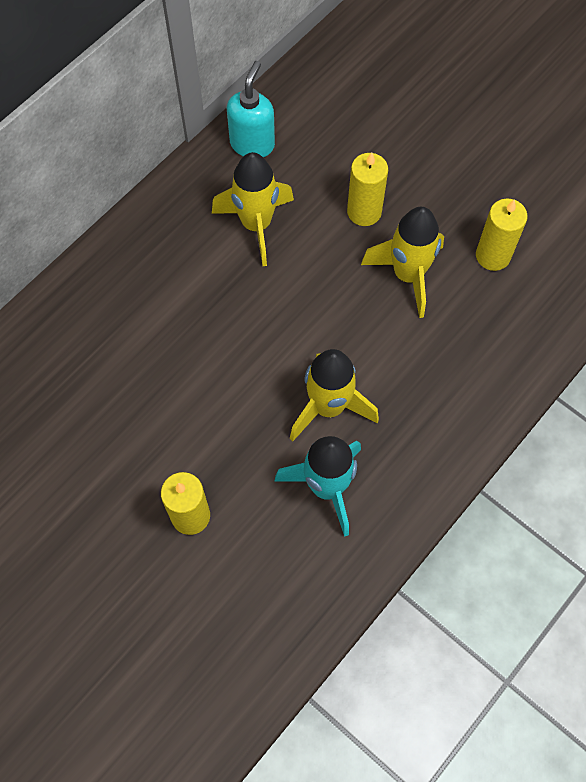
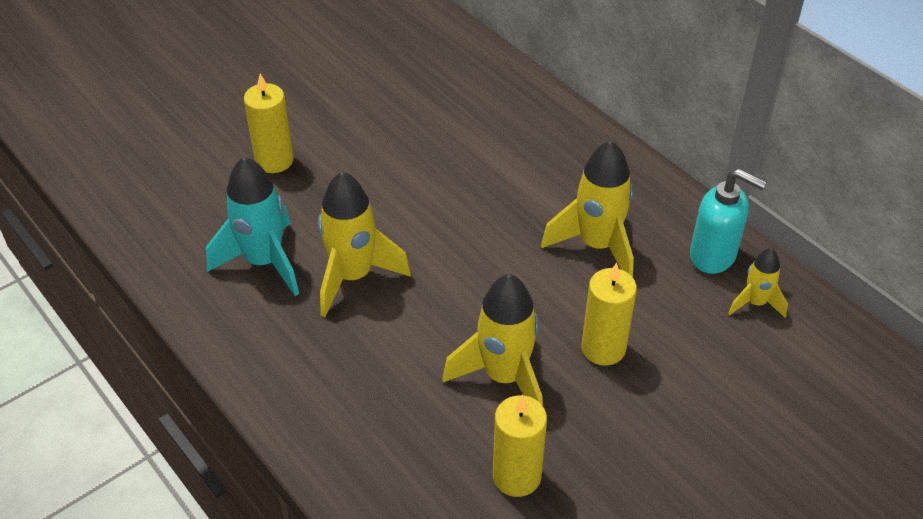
camera: 100 degrees right, 20 degrees down
(297, 116) = (755, 303): none -> yellow rocket

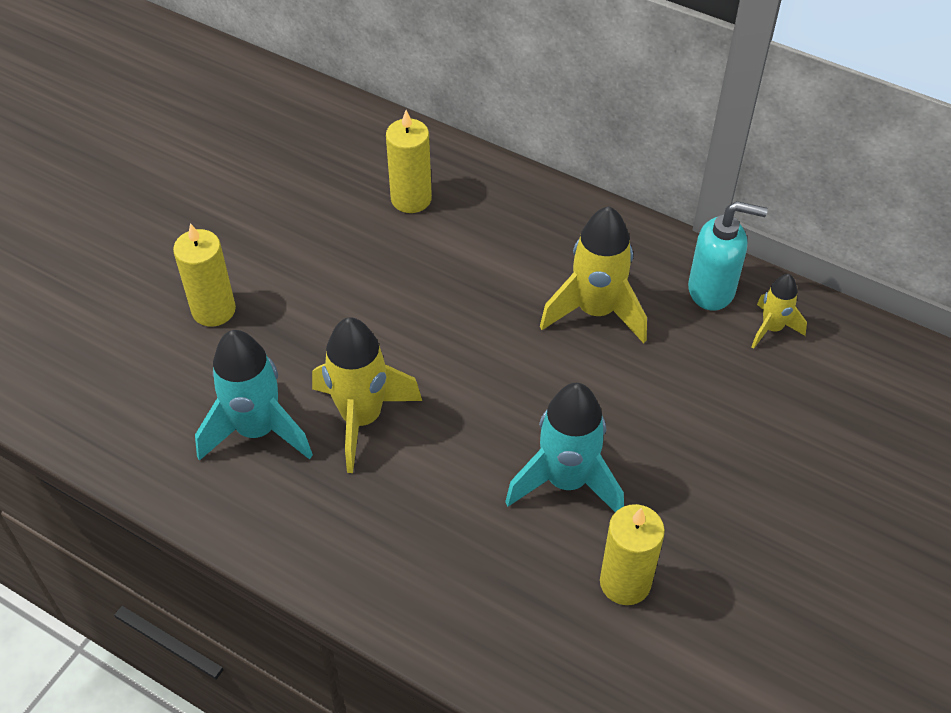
camera: 20 degrees left, 5 degrees up
(504, 377) = (566, 481): yellow rocket -> turquoise rocket
(603, 348) = (649, 420): yellow candle -> yellow candle (411, 199)

